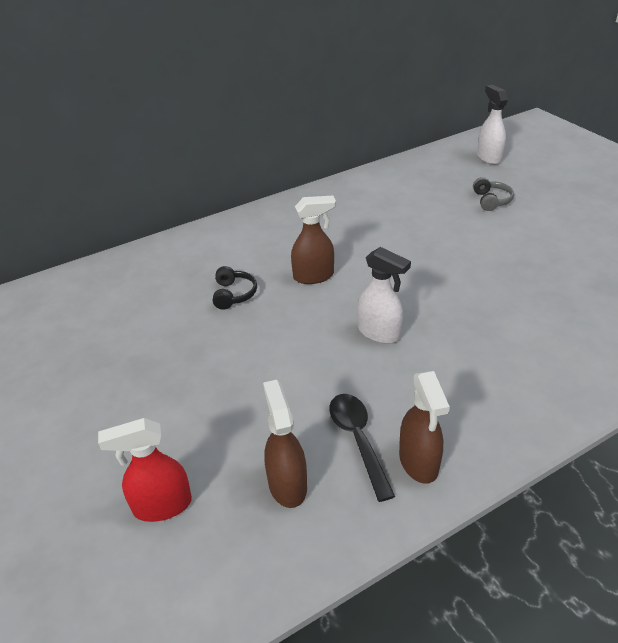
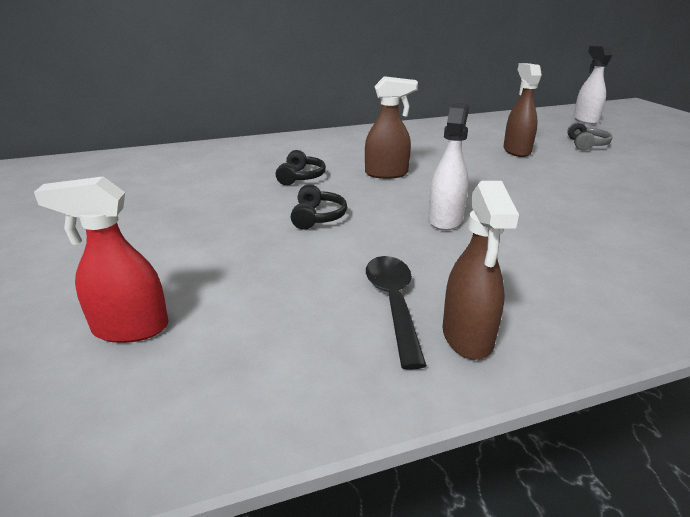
camera: 10 degrees right, 10 degrees down
(267, 349) = (317, 217): none -> black headphones
(287, 484) = (289, 332): brown spray bottle -> brown spray bottle (516, 151)
(379, 333) = (445, 219): white spray bottle -> white spray bottle turned 120 degrees counterclockwise

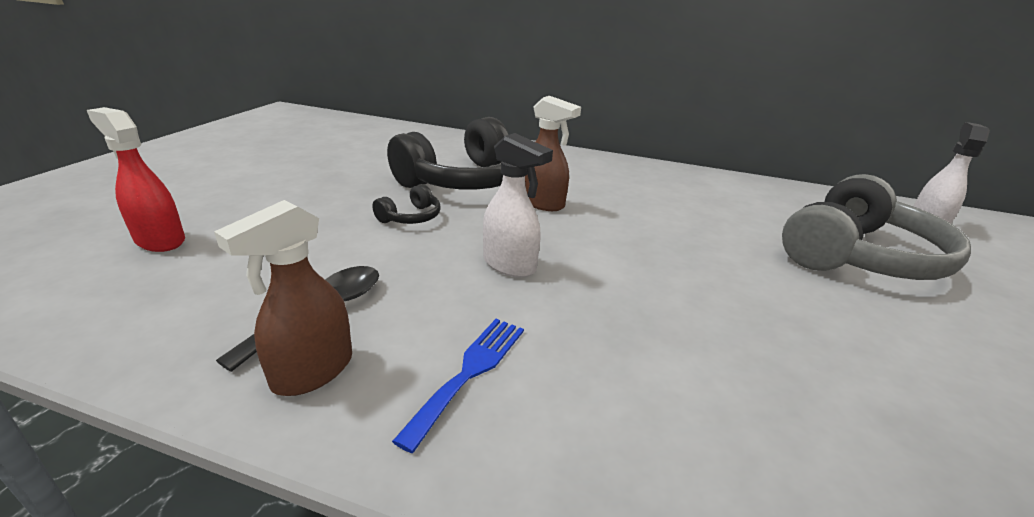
camera: 35 degrees right, 0 degrees up
(301, 177) = (464, 180): black headphones -> black headphones, size x2.40
(445, 219) = (510, 265): white spray bottle -> white spray bottle turned 75 degrees clockwise
(516, 151) = (736, 230): brown spray bottle -> none
(544, 286) = (470, 372): none -> blue fork
(586, 144) = (858, 256): grey headphones -> grey headphones, size x2.40

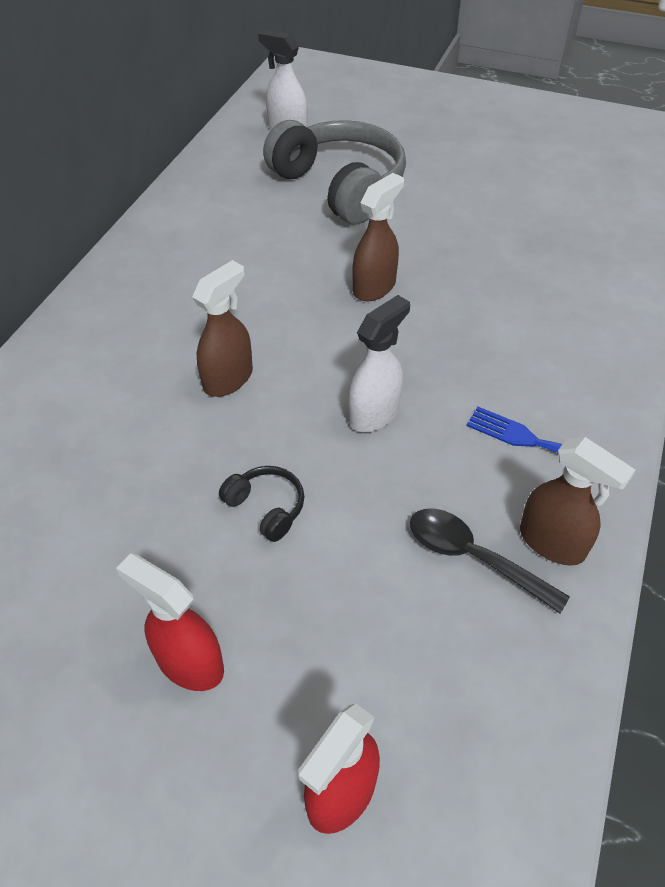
camera: 85 degrees left, 20 degrees up
(297, 195) = (189, 662): none -> red spray bottle
(464, 180) = (148, 457): black headphones -> none
(696, 272) = (374, 287): none -> brown spray bottle

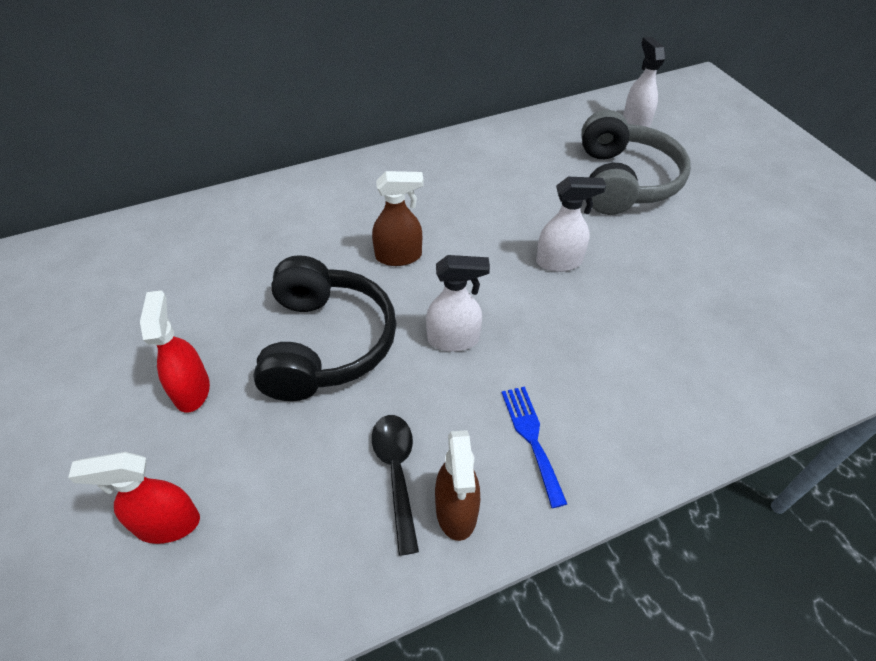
camera: 45 degrees right, 0 degrees up
(266, 507) = (326, 343): black headphones -> black headphones, size x2.40
(374, 287) = (559, 262): brown spray bottle -> white spray bottle

